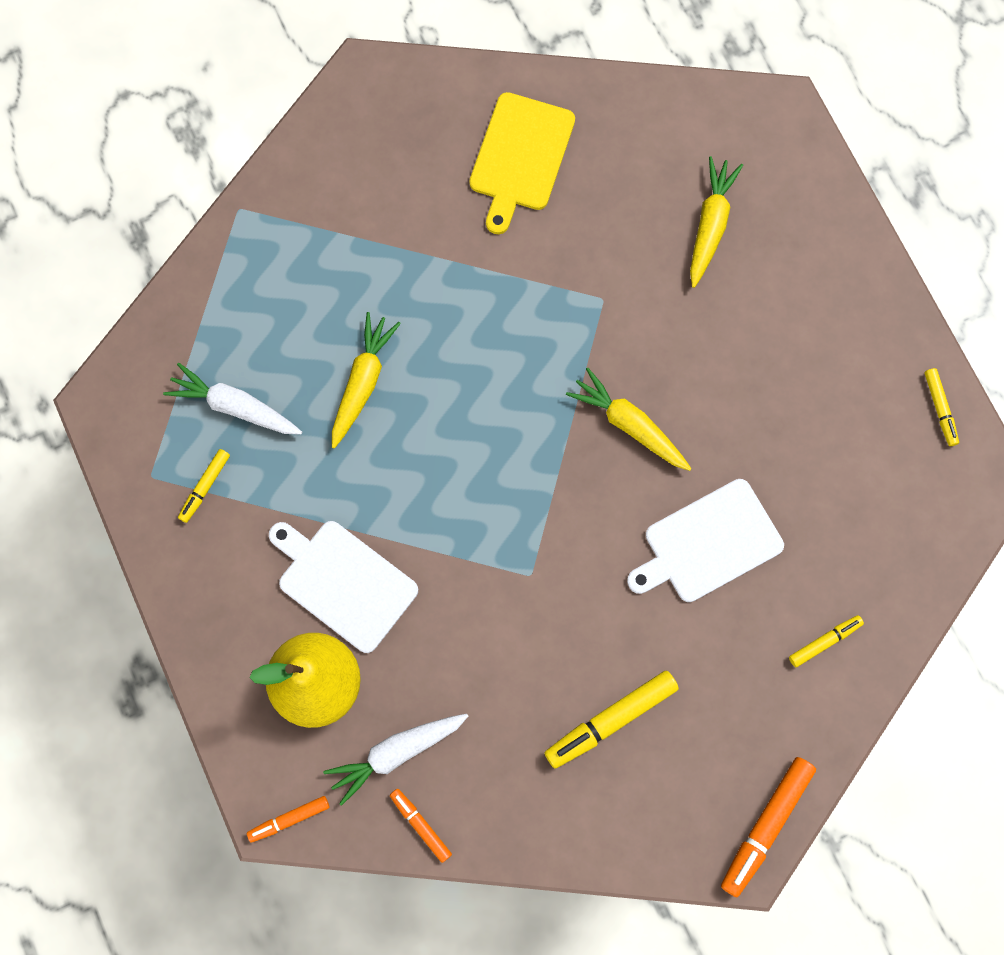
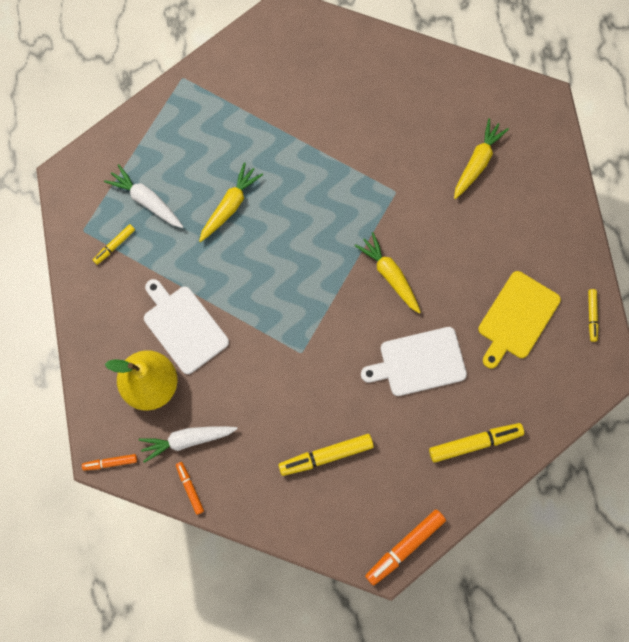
camera: 15 degrees right, 0 degrees up
(520, 157) = (368, 89): yellow cutting board -> yellow cutting board (517, 318)
(824, 641) = (475, 443): yellow marker -> yellow marker, size x1.77

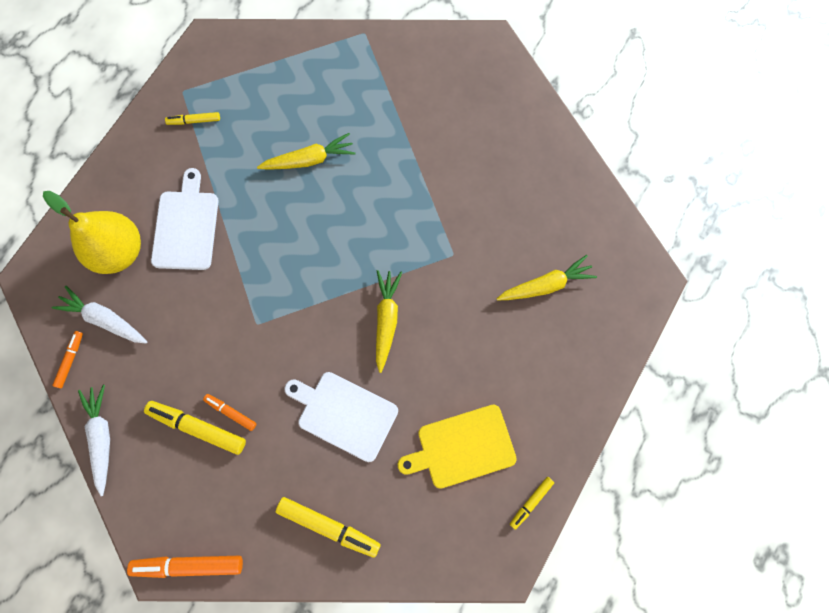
camera: 40 degrees right, 0 degrees up
(110, 463) = (33, 287): orange marker -> orange marker (231, 412)
(146, 200) = (250, 105): white carrot -> white carrot (102, 437)

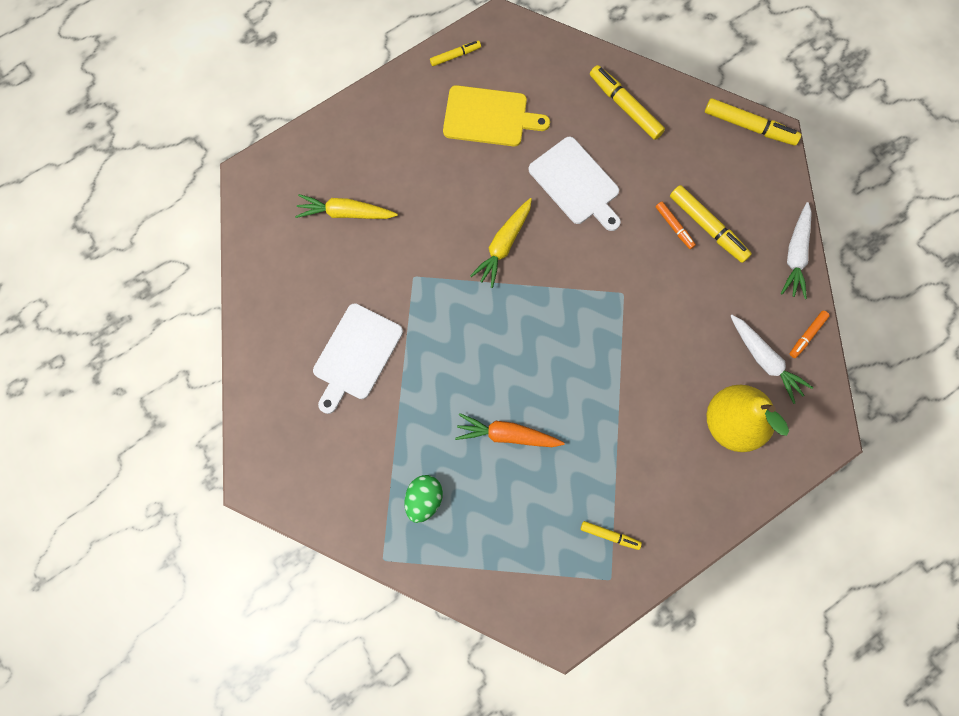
camera: 155 degrees left, 0 degrees up
(186, 226) = (657, 419): white cutting board -> white cutting board (356, 355)
(189, 565) = (749, 126): orange marker -> yellow marker
(309, 160) = (507, 435): yellow carrot -> orange carrot
(354, 85) = (424, 499): none -> green egg

